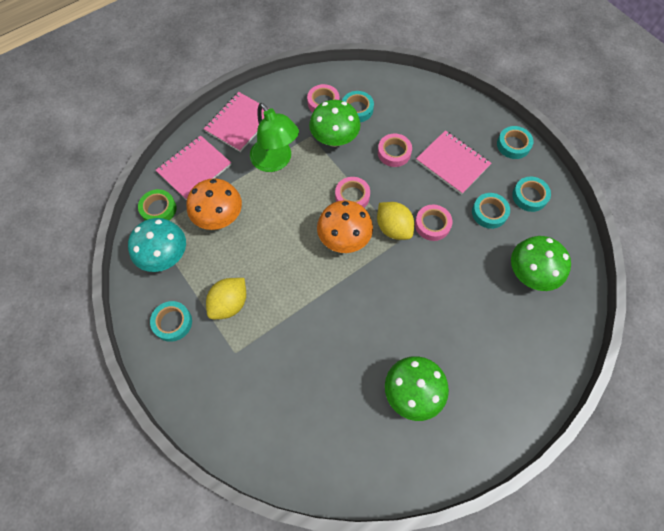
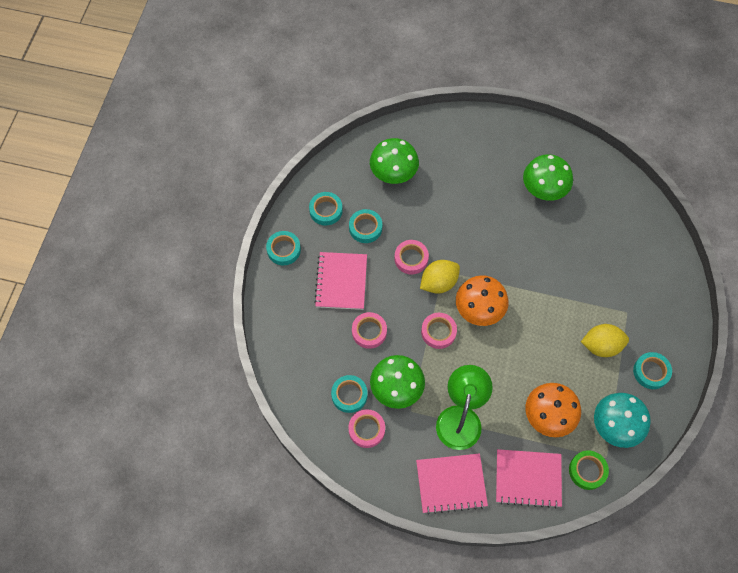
camera: 130 degrees left, 0 degrees up
(393, 228) = (438, 283): yellow lemon -> yellow lemon turned 45 degrees clockwise

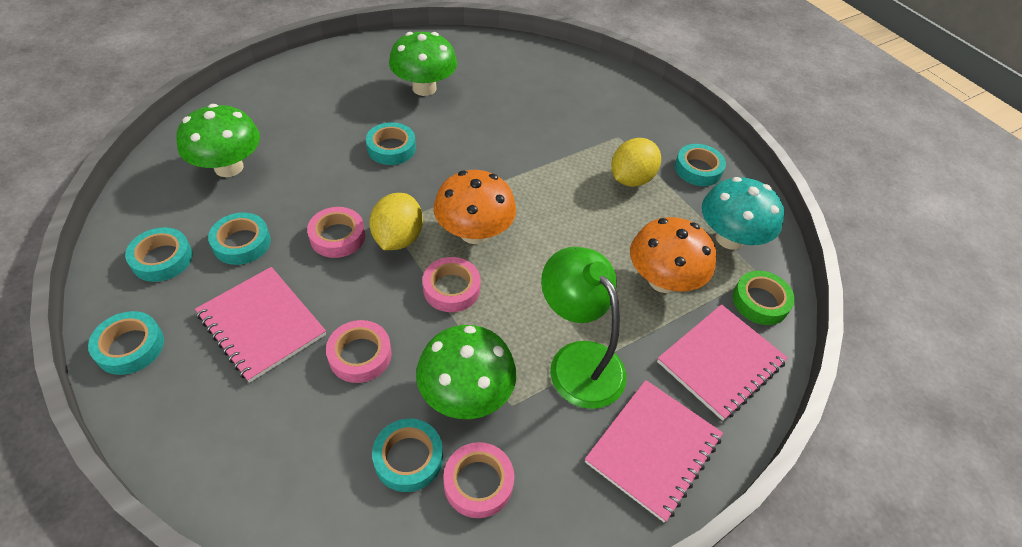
camera: 50 degrees left, 15 degrees down
(485, 221) = (391, 148): none -> turquoise tape

